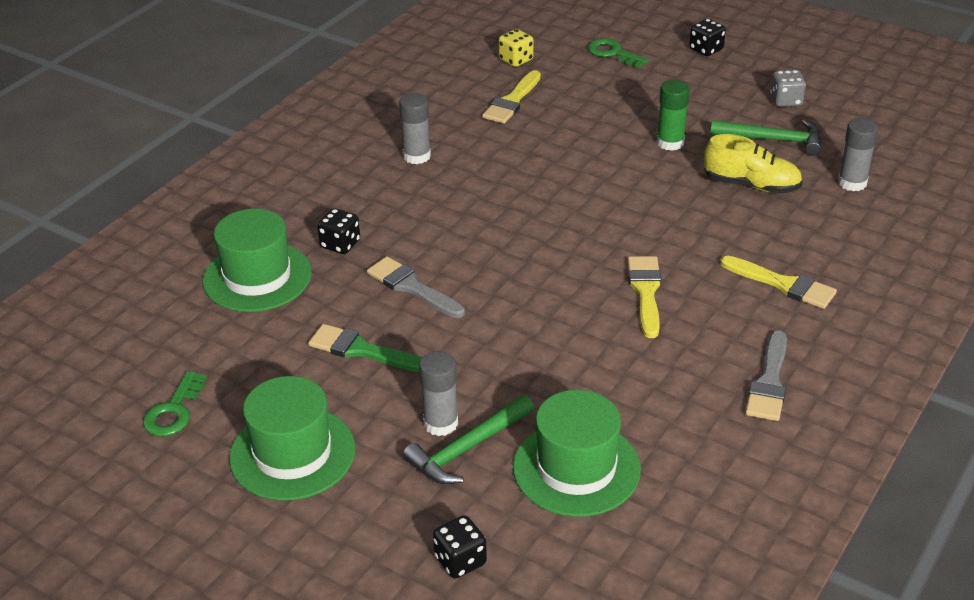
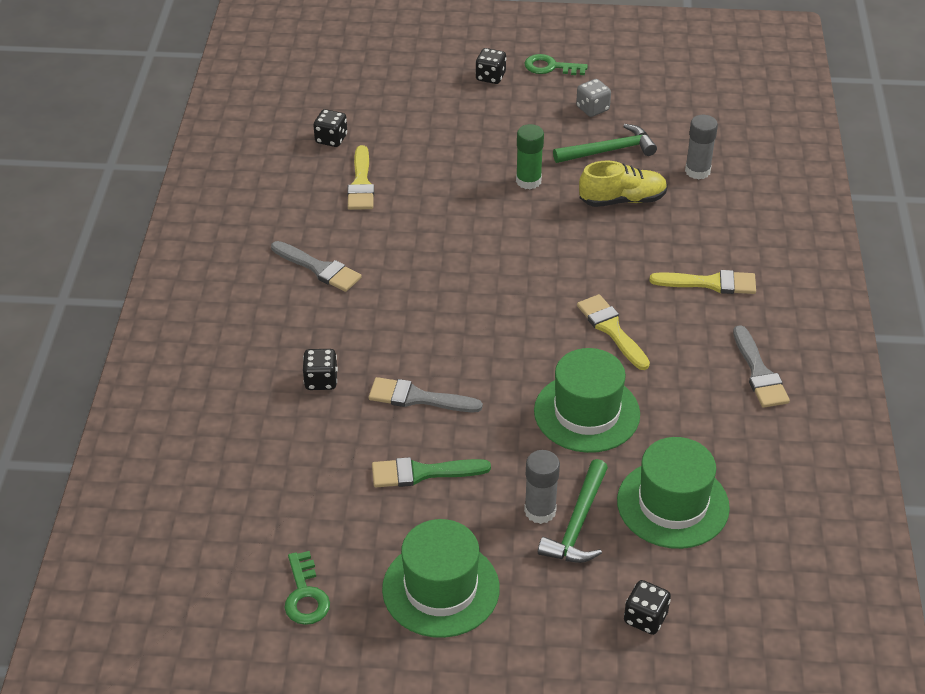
camera: 30 degrees left, 5 degrees up
(257, 277) = (272, 440): green hat -> green hat (586, 413)
(417, 156) = (319, 268): grey glue stick -> grey brush
(516, 60) = (331, 139): yellow dice -> black dice
(613, 53) = (413, 105): green key -> green key (550, 67)

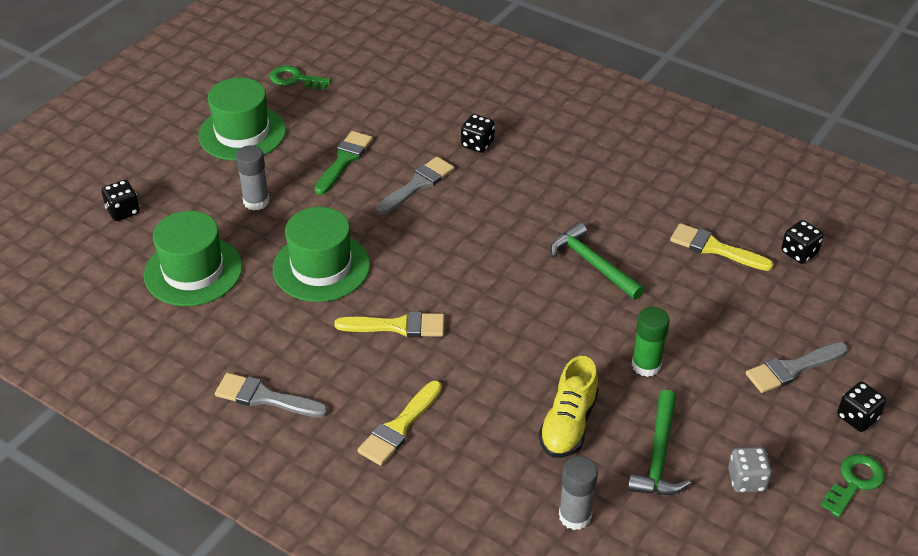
camera: 120 degrees right, 0 degrees up
(319, 268) = (609, 184): grey brush -> grey brush (792, 368)
(577, 524) = (227, 214): green hammer -> green hammer (592, 263)

